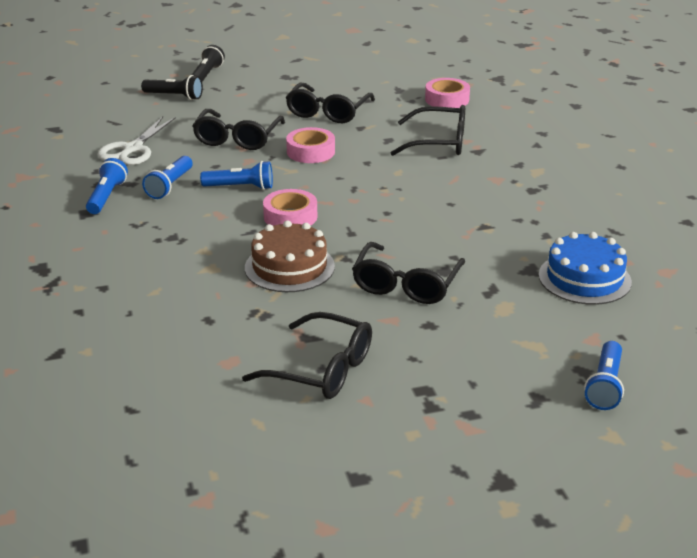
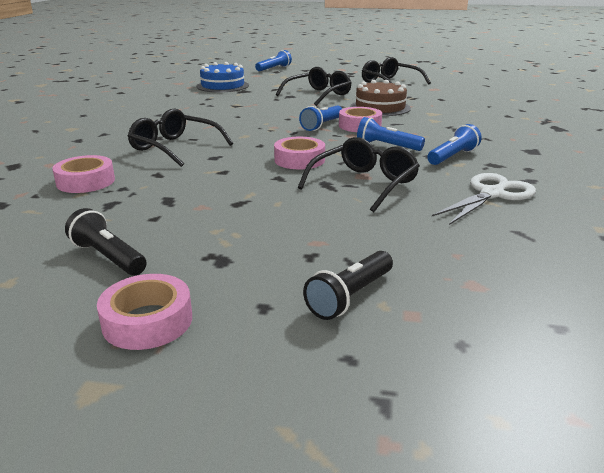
camera: 155 degrees left, 5 degrees down
(106, 197) = (515, 158): blue flashlight -> blue flashlight (322, 125)
(174, 96) = (424, 260): black flashlight -> black flashlight (108, 257)
(290, 52) = (147, 321): none -> pink tape
(328, 112) = (234, 193): black glasses -> none

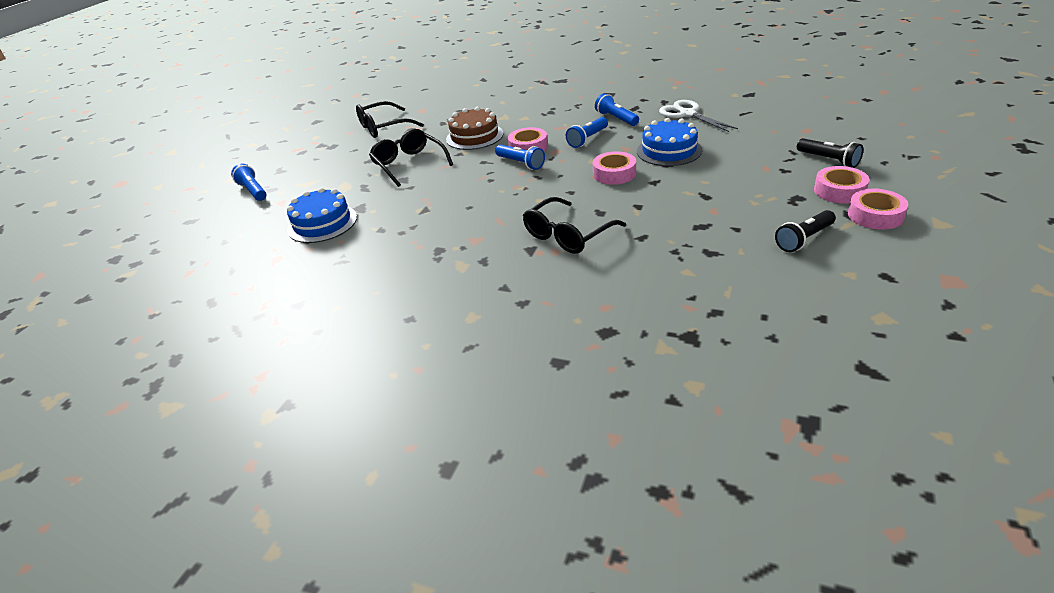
camera: 75 degrees left, 10 degrees up
(86, 181) = (658, 274): pink tape -> pink tape (839, 191)
(364, 184) = (669, 151): black glasses -> blue cake

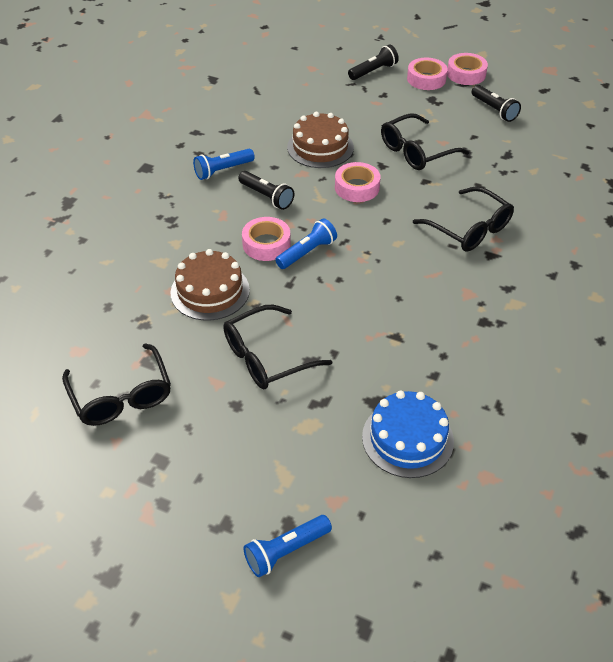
camera: 90 degrees left, 10 degrees up
(588, 139) = (266, 196): blue flashlight -> black flashlight
(669, 151) = (320, 147): blue cake -> brown cake
(687, 197) = (416, 151): none -> black glasses
(688, 114) = (239, 122): white scissors -> none

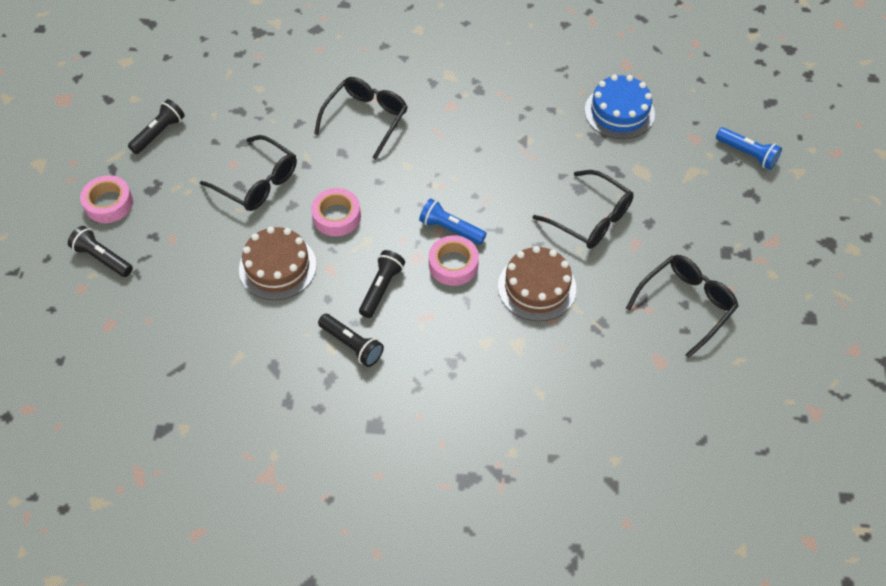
camera: 110 degrees left, 10 degrees up
(223, 170) = (352, 345): blue flashlight -> black flashlight
(466, 74) = (89, 169): pink tape -> none

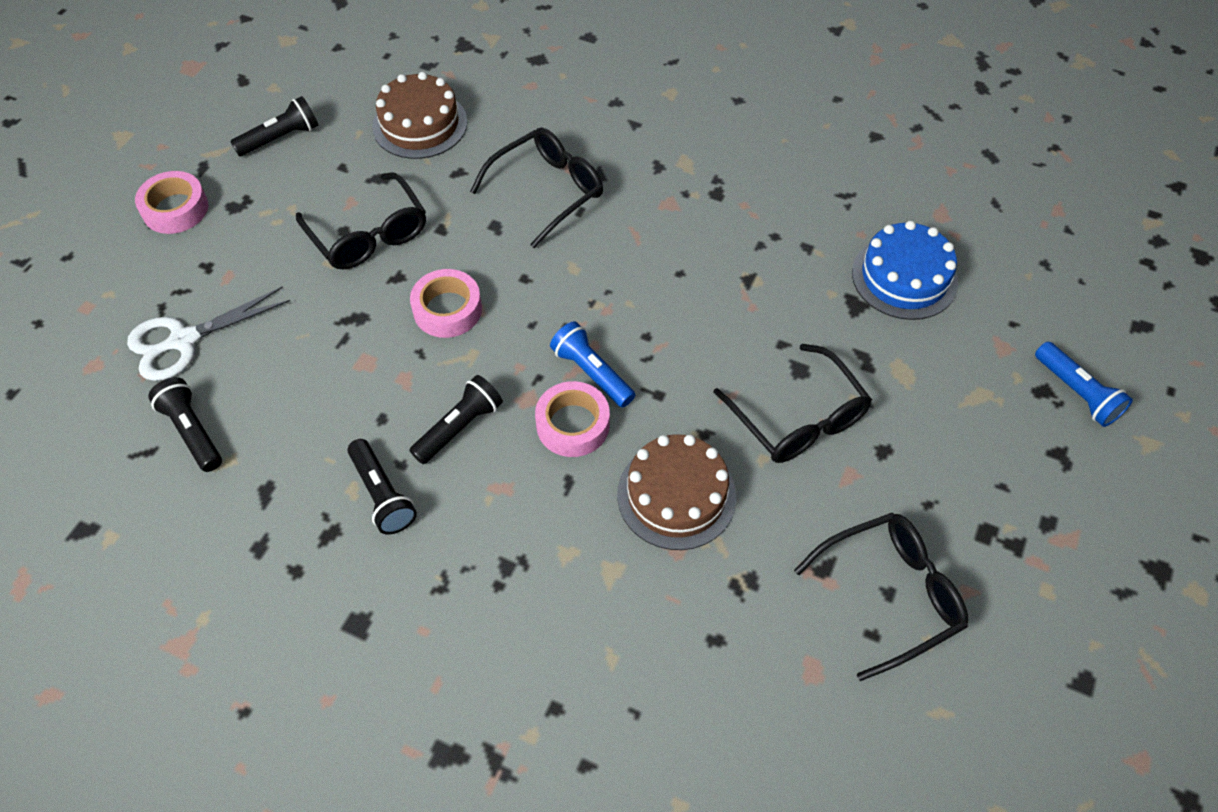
camera: 20 degrees right, 0 degrees up
(102, 258) = (131, 276): black flashlight -> black flashlight (192, 432)
(165, 289) = (184, 340): none -> white scissors
(277, 267) = (338, 355): brown cake -> brown cake (420, 124)

